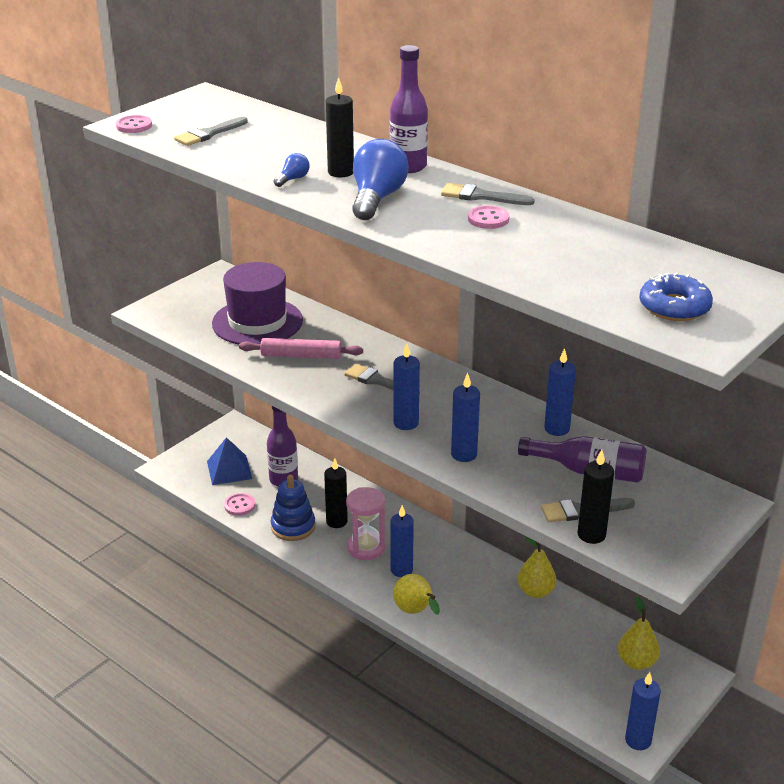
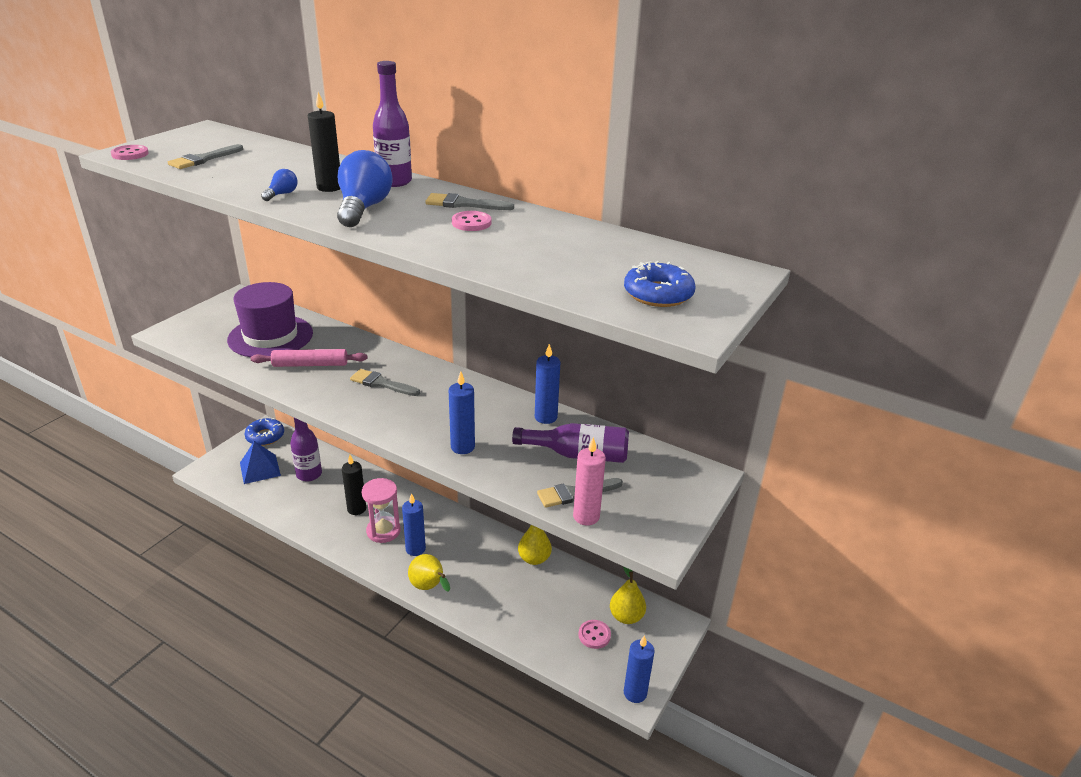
camera: 10 degrees left, 0 degrees up
(234, 434) = (265, 436): none -> blue donut
(239, 505) = (268, 501): pink button -> pink button (594, 635)
(293, 527) = (317, 517): blue stacking toy -> none
(406, 423) = (408, 421): blue candle -> none
(591, 535) = (586, 516): black candle -> pink candle

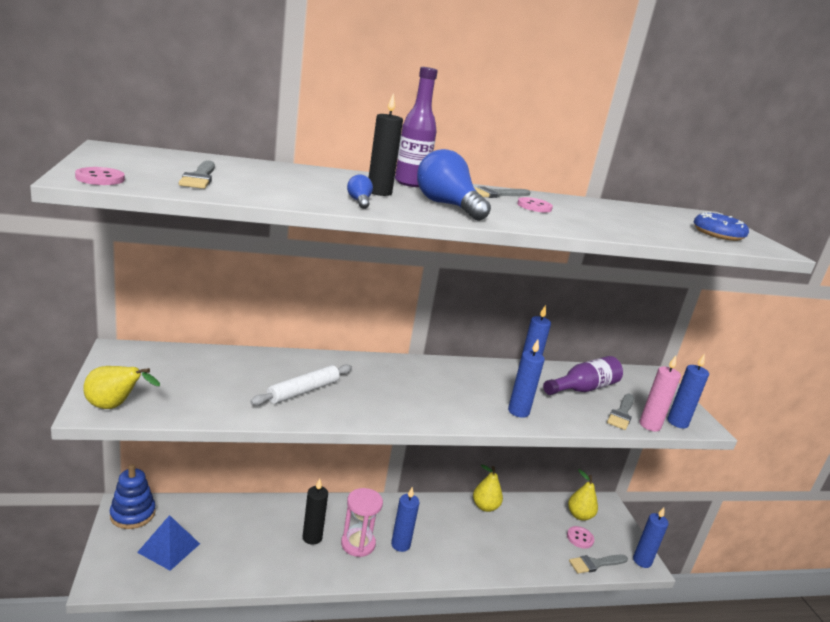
camera: 45 degrees left, 10 degrees down
(265, 436) = (132, 514): blue donut -> blue stacking toy
(270, 336) = (222, 378): purple hat -> none
(309, 474) = (228, 529): purple bottle -> none
(310, 364) = (303, 391): pink rolling pin -> white rolling pin
(381, 383) = (387, 386): grey brush -> grey brush (595, 564)
(429, 587) = (447, 568): yellow pear -> yellow pear (114, 406)
(629, 529) = (677, 422): none -> blue candle

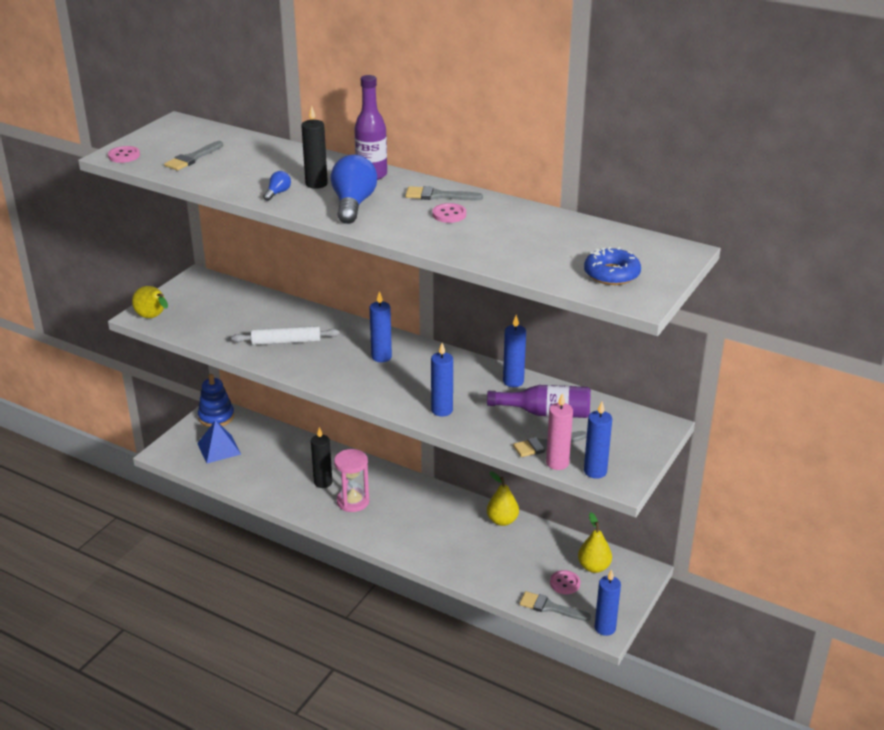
camera: 45 degrees right, 10 degrees up
(400, 544) = (387, 516): blue candle -> blue candle (381, 357)

